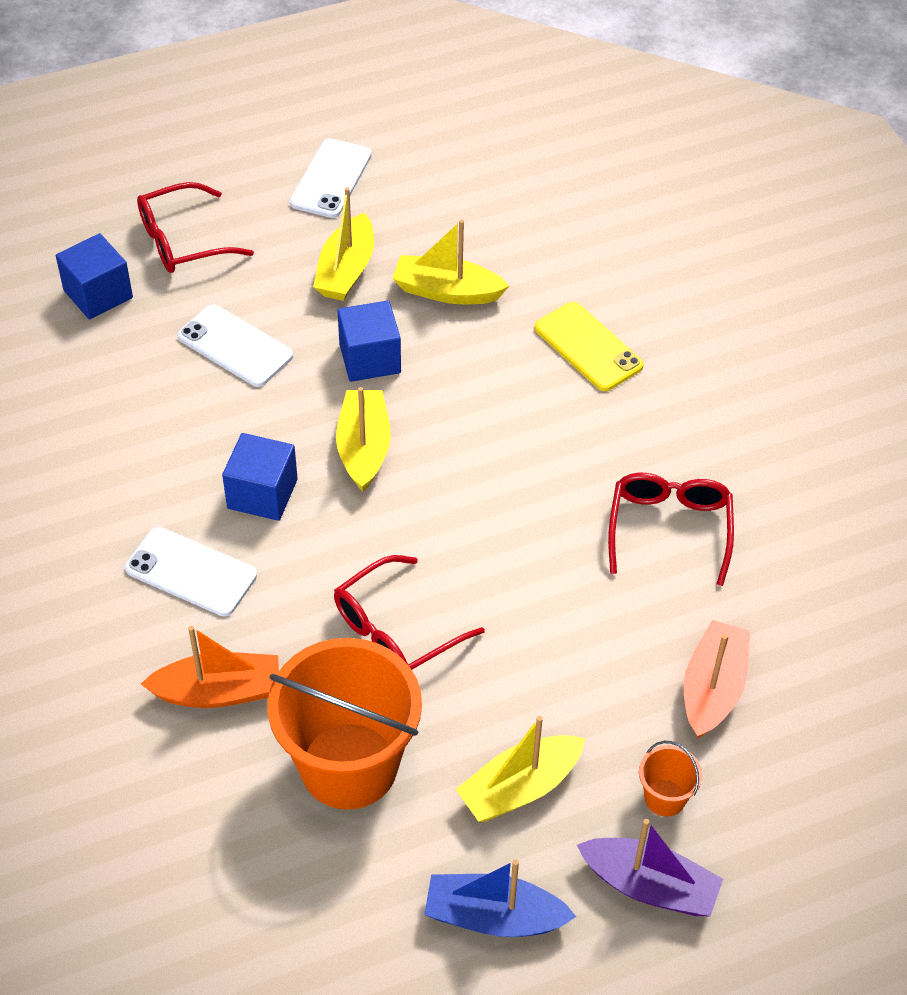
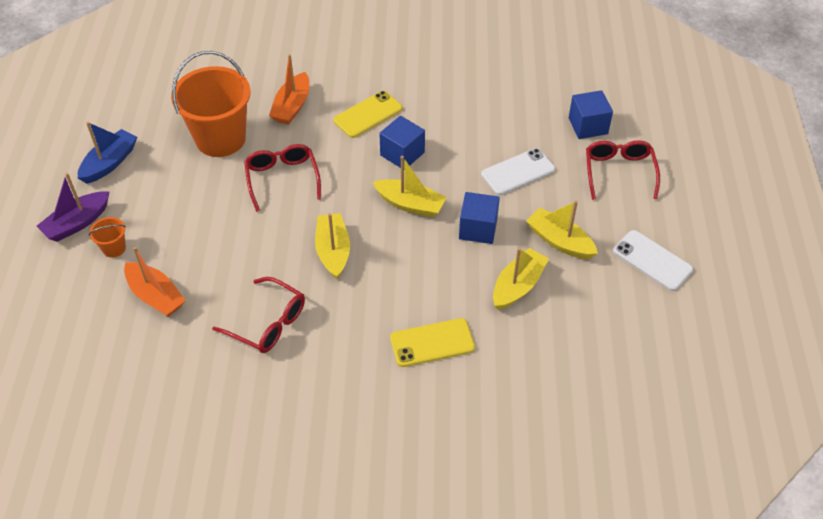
camera: 115 degrees right, 0 degrees up
(191, 572) = (368, 114): white phone -> yellow phone
(520, 788) = (162, 195): yellow boat -> yellow boat (333, 251)

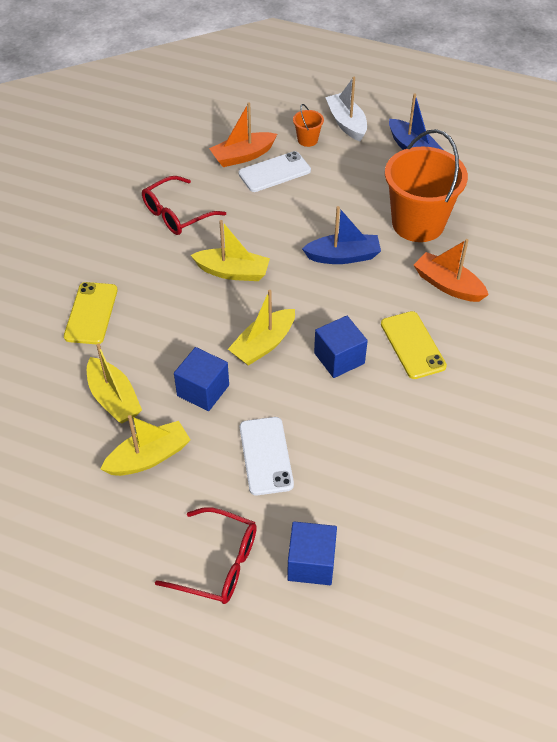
camera: 110 degrees right, 0 degrees up
(77, 223) = (346, 123): purple boat -> white boat
(282, 179) = (343, 256): red glasses -> blue boat
(652, 260) = (75, 536): white phone -> white phone (274, 172)

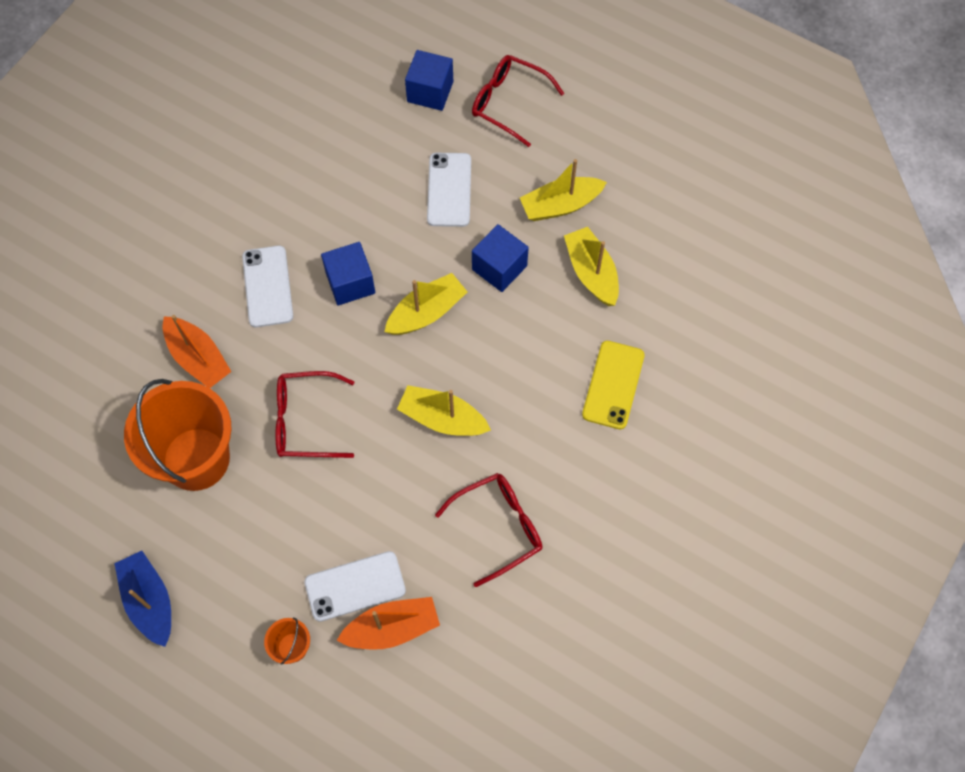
camera: 170 degrees left, 15 degrees up
(343, 256) = (305, 421): blue boat -> red glasses
(346, 123) = (225, 675): white boat -> none
(412, 345) = (267, 286): yellow phone -> white phone

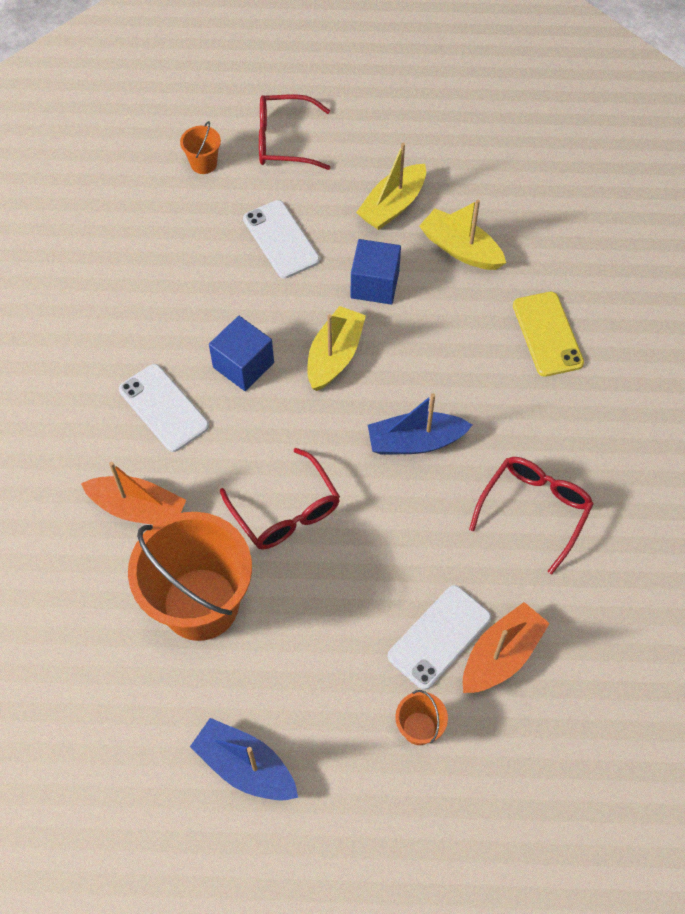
camera: 30 degrees left, 5 degrees down
(305, 421) = (286, 511): red glasses -> red glasses turned 90 degrees counterclockwise
(430, 91) = (203, 163): blue cube -> orange bucket
(442, 418) = (415, 441): yellow boat -> blue boat

